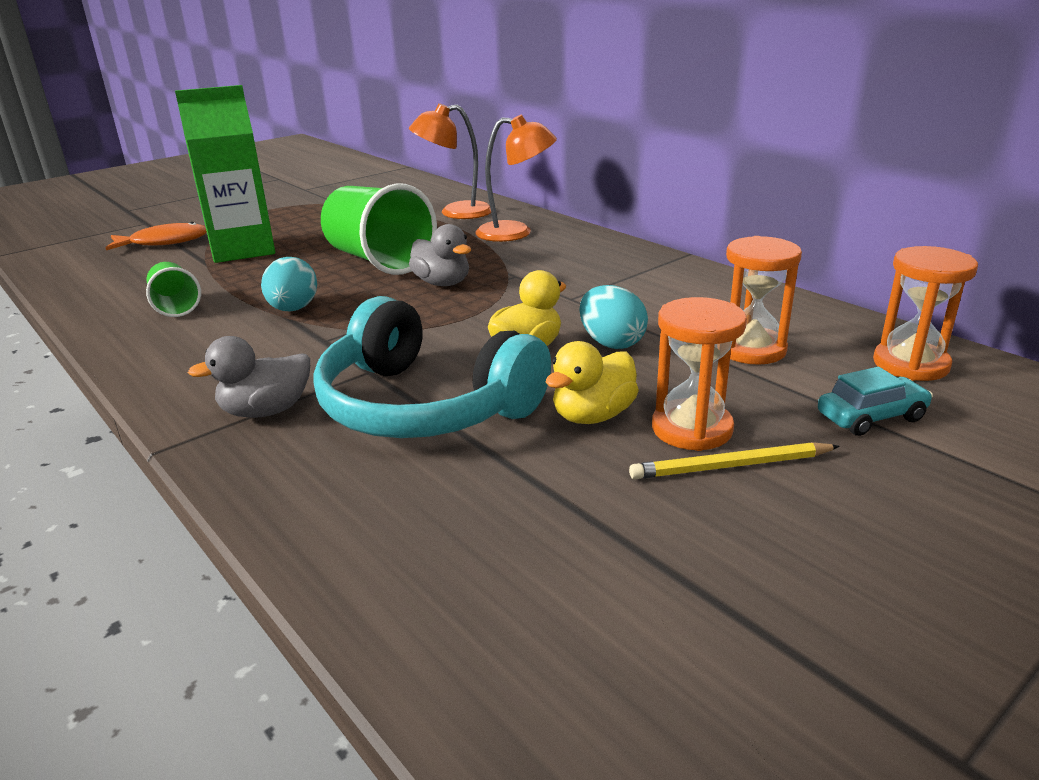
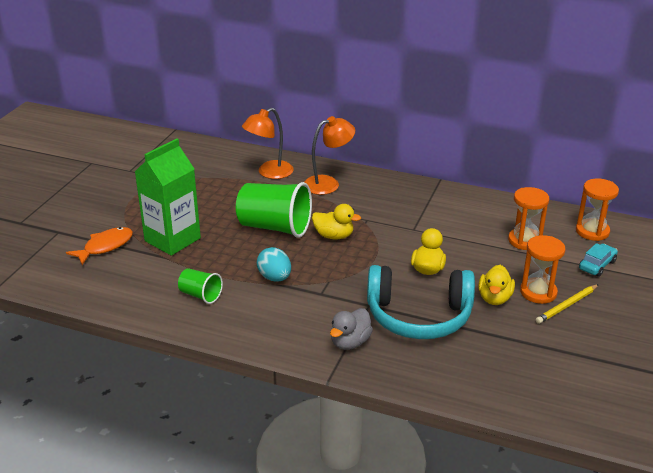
camera: 30 degrees left, 5 degrees up
(442, 283) = (334, 236): grey duck -> yellow duck
(611, 343) = (462, 254): turquoise egg -> none

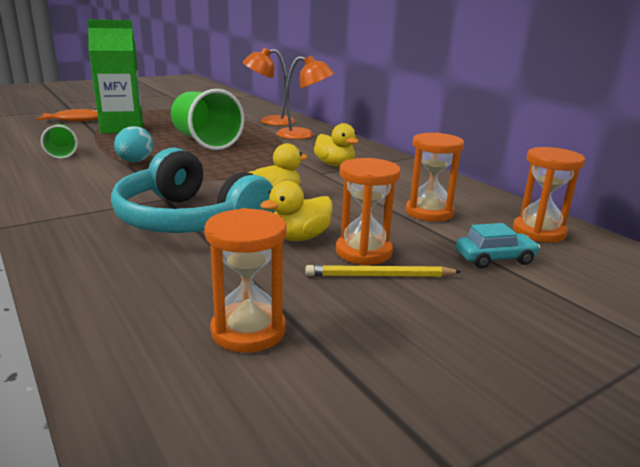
camera: 35 degrees right, 10 degrees down
(334, 236) = (239, 157): yellow duck -> yellow duck (335, 165)
(350, 342) = (85, 213): grey duck -> none
(564, 368) = (248, 331): none -> orange hourglass

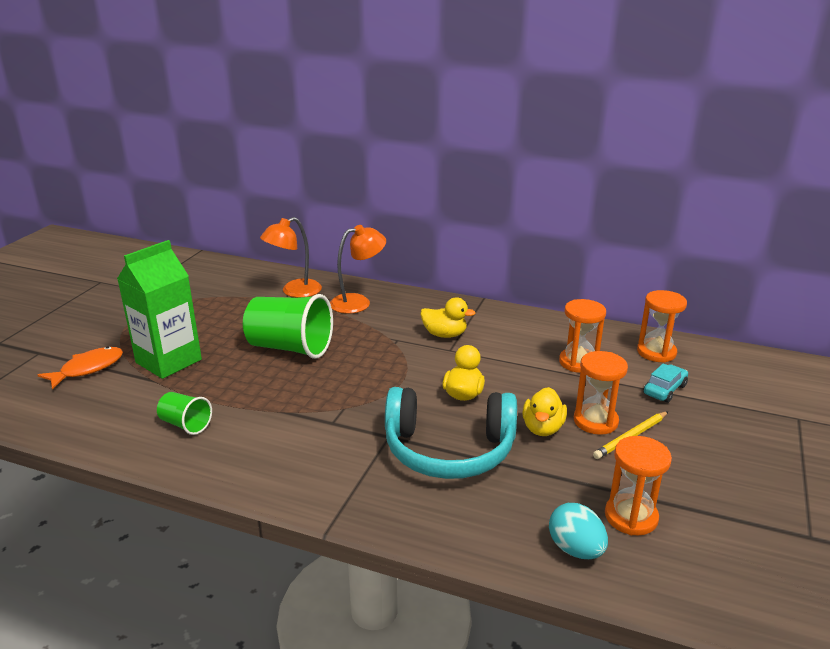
camera: 35 degrees left, 5 degrees up
(135, 162) = (279, 404): turquoise egg -> turquoise egg (575, 549)

